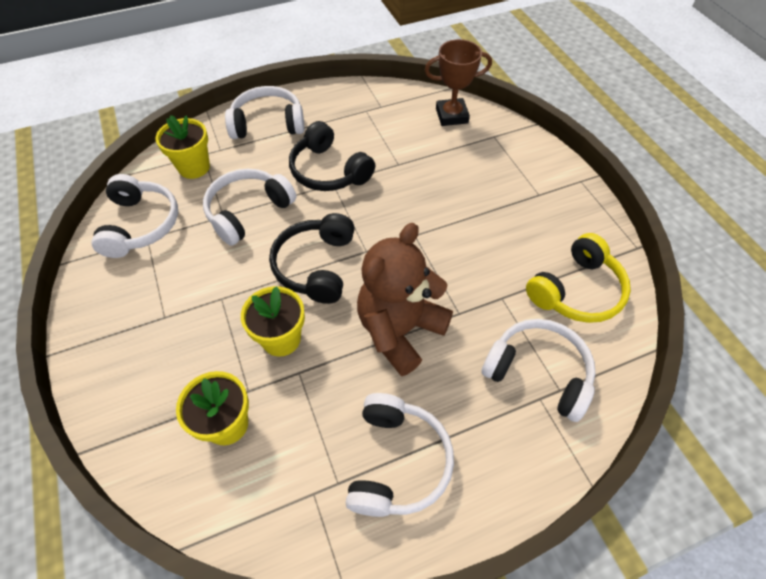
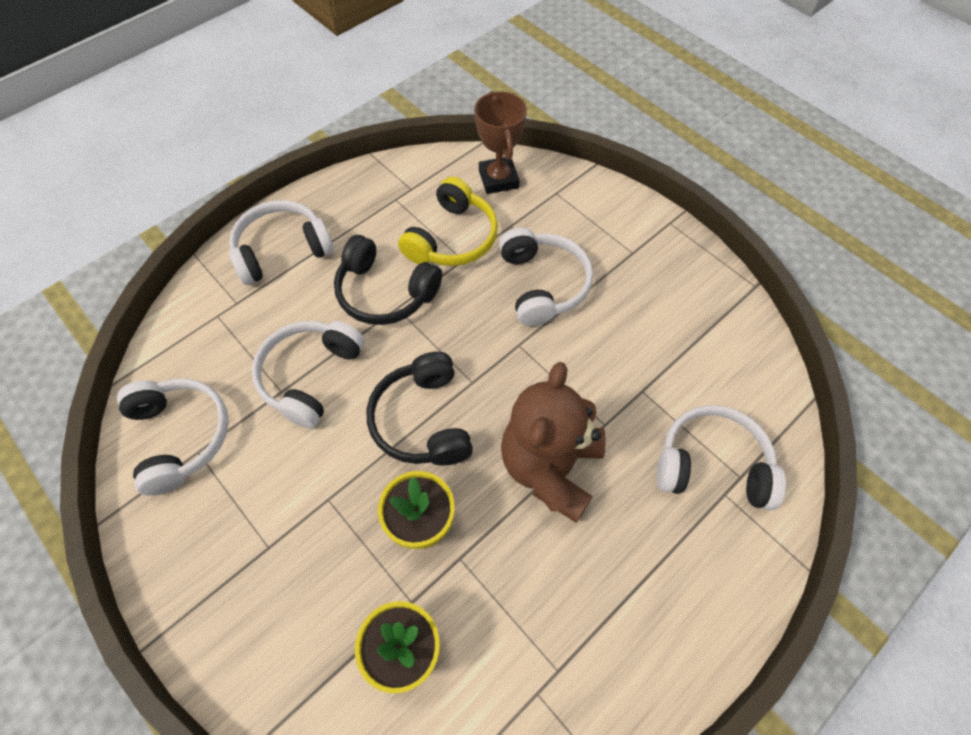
camera: 20 degrees left, 5 degrees up
(194, 167) = (214, 337): yellow flower pot -> none
(397, 462) = (610, 621): white headphones -> white headphones (543, 284)
(451, 116) = (498, 179): brown trophy -> brown trophy turned 75 degrees counterclockwise
(576, 291) = (715, 357): yellow headphones -> yellow headphones (452, 238)

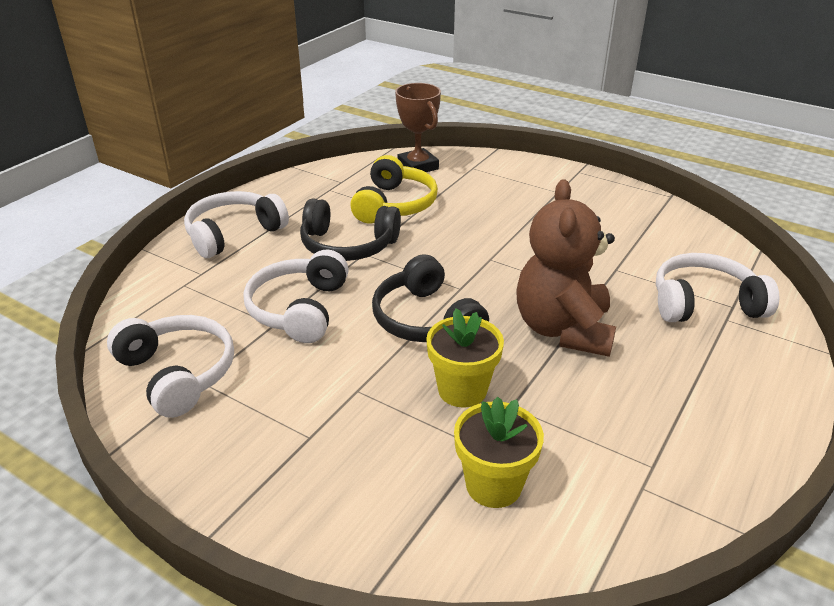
camera: 15 degrees left, 25 degrees down
(543, 284) = (491, 220): white headphones -> none

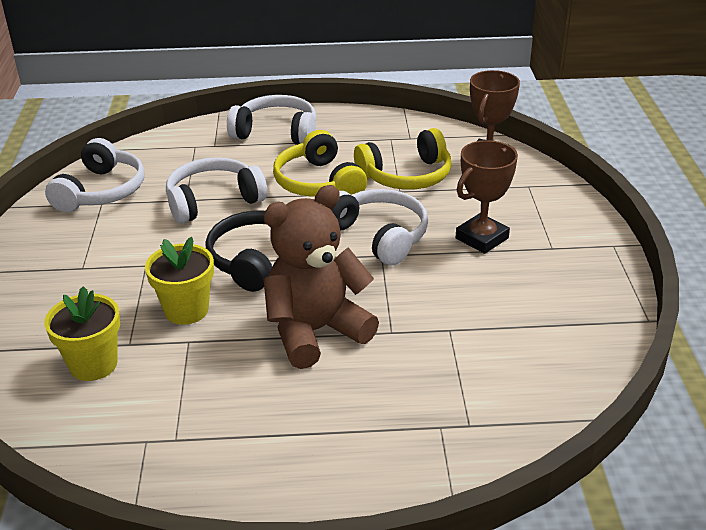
camera: 55 degrees right, 0 degrees up
(348, 245) = (318, 183): black headphones -> yellow headphones
(517, 211) = (482, 238): none -> brown trophy
(704, 303) = (452, 403): white headphones -> white headphones (379, 235)

